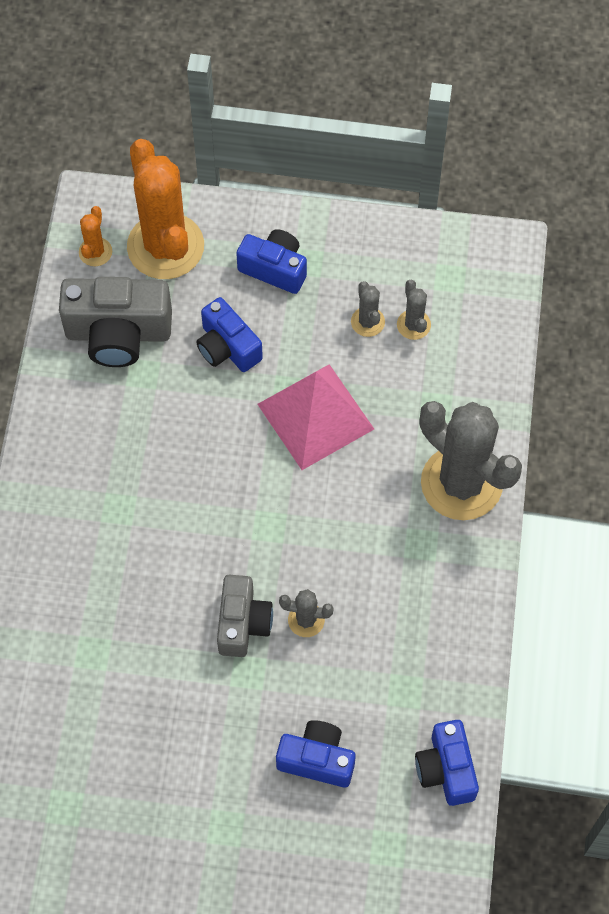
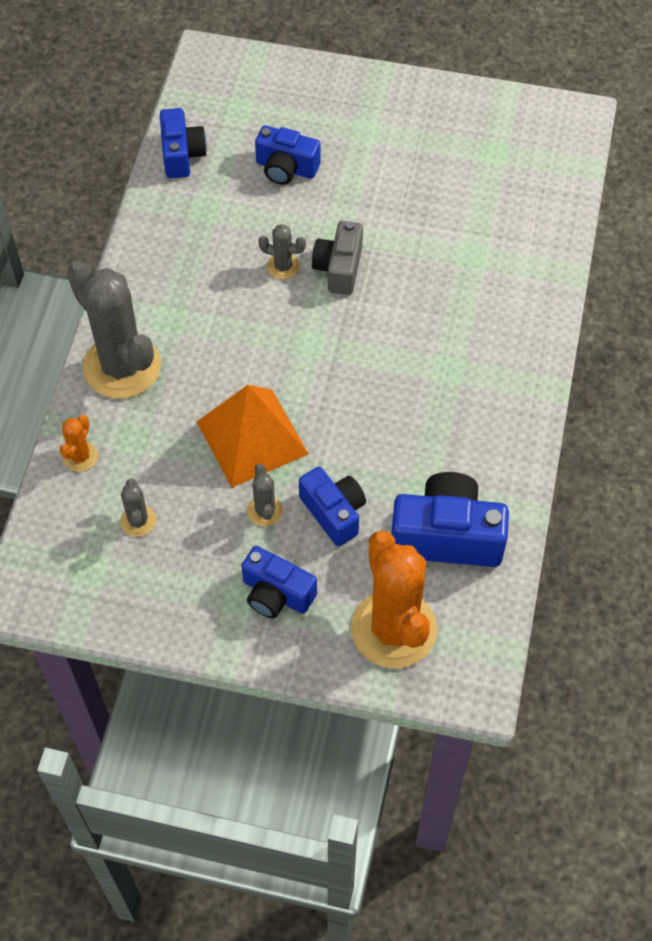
camera: 175 degrees left, 5 degrees down
(95, 252) = (471, 629): orange cactus -> orange cactus (80, 457)
(118, 333) = (447, 536): grey camera -> blue camera
(315, 416) = (252, 438): pink pyramid -> orange pyramid
(367, 322) = (185, 528): grey cactus -> grey cactus (265, 511)

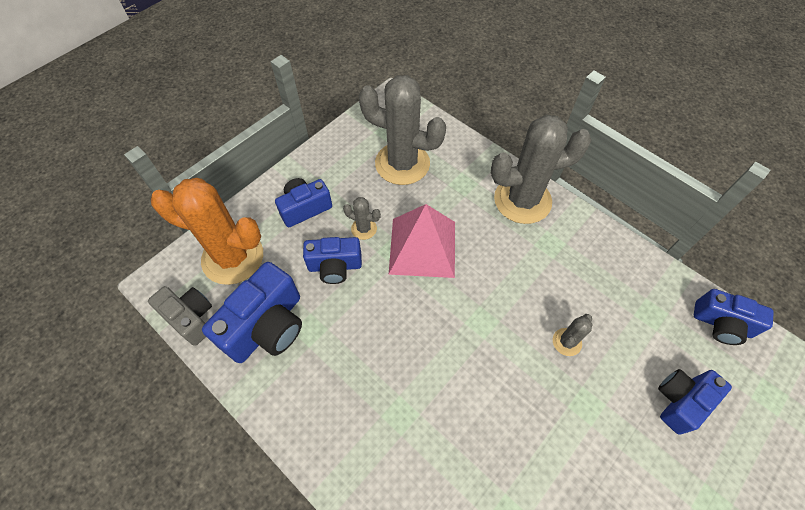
camera: 120 degrees right, 0 degrees up
(80, 457) = (465, 154): orange cactus -> none
(138, 521) = (402, 163): grey cactus -> grey cactus, size x2.30
(252, 438) = (422, 247): orange pyramid -> pink pyramid
(339, 268) = (546, 385): grey camera -> grey camera (191, 318)

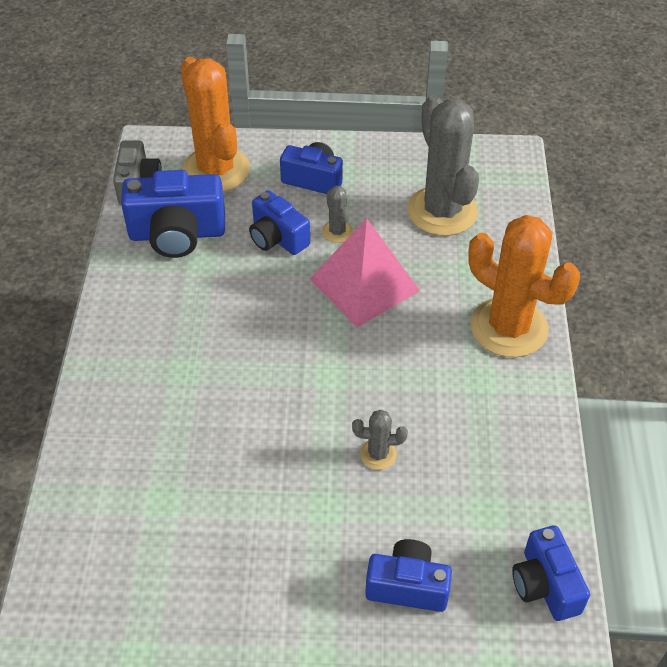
camera: 50 degrees right, 10 degrees down
(522, 200) = (508, 327): grey cactus -> orange cactus

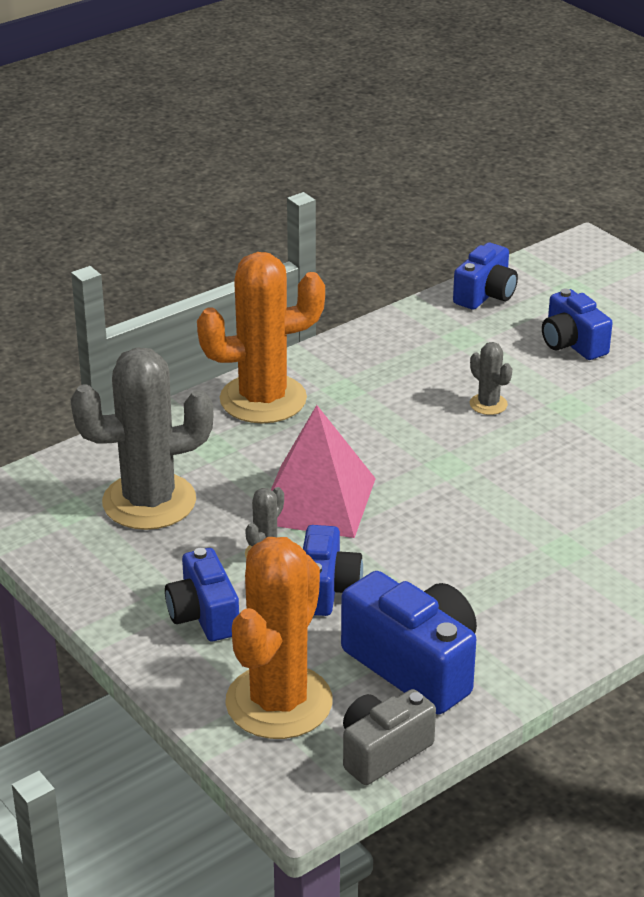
camera: 130 degrees left, 15 degrees down
(442, 211) = (149, 502): grey cactus -> grey cactus turned 45 degrees clockwise
(508, 327) = (263, 399): orange cactus -> orange cactus turned 75 degrees clockwise

